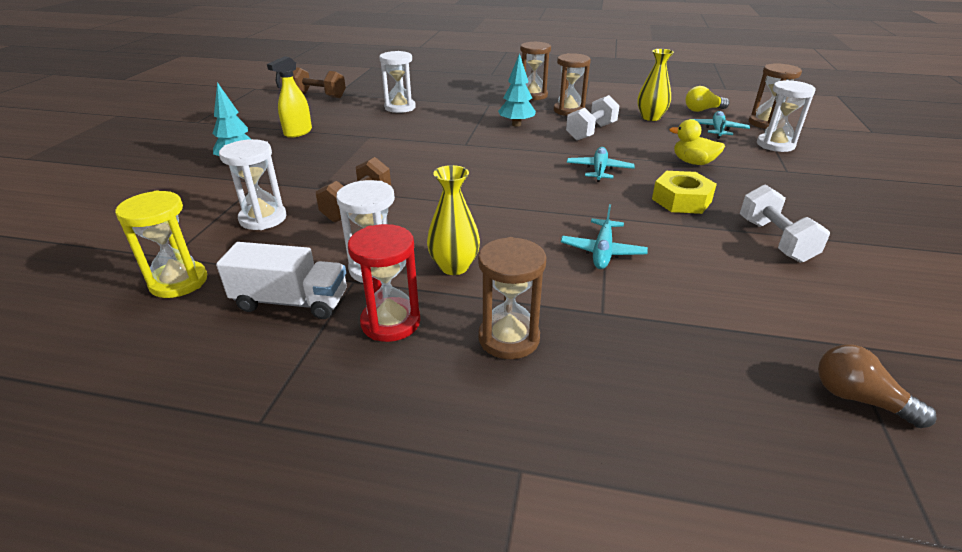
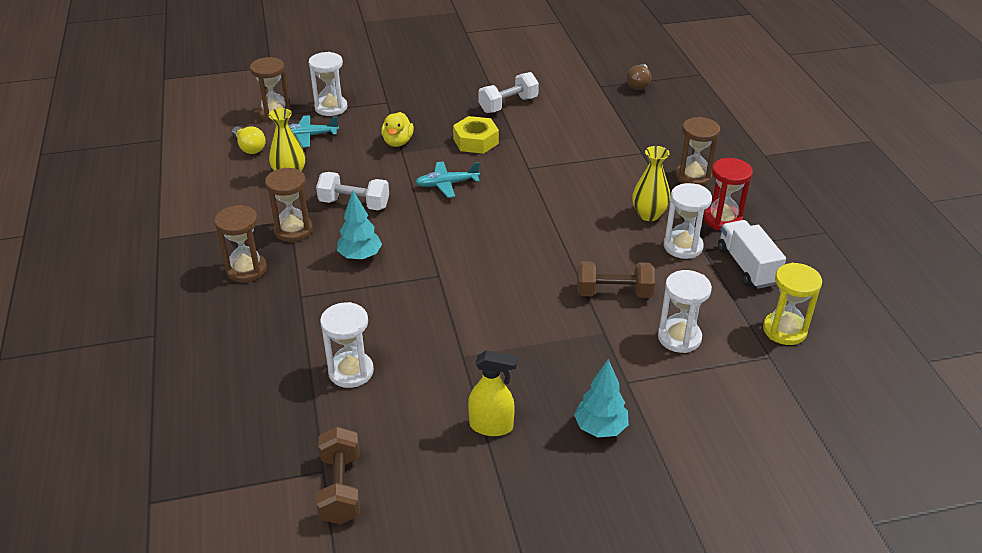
camera: 115 degrees left, 5 degrees up
(602, 251) = (577, 162): turquoise plane -> none

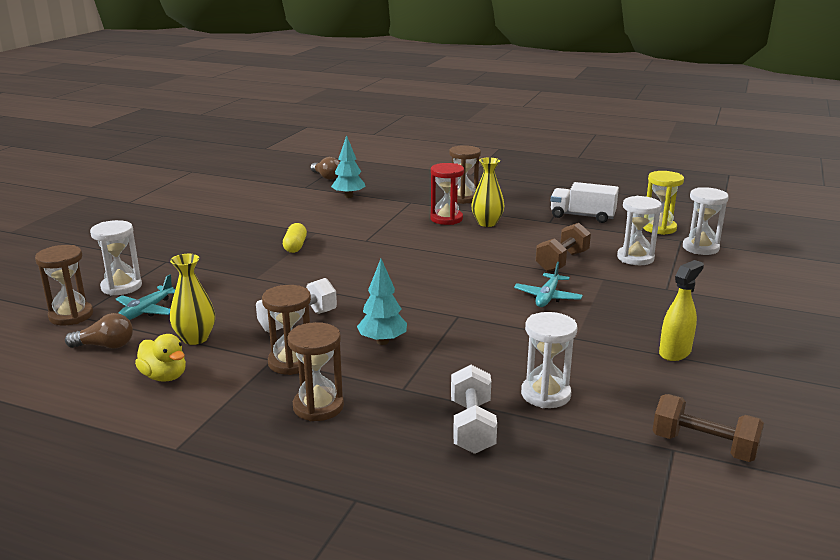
camera: 55 degrees left, 15 degrees down
(249, 147) = (105, 346): yellow light bulb -> brown light bulb
(397, 142) = (237, 275): yellow duck -> yellow duck (164, 376)
(446, 184) = (336, 275): turquoise plane -> turquoise plane (547, 297)
(475, 141) = (295, 246): yellow nut -> yellow capsule
(508, 105) = (268, 220): white dumbbell -> white dumbbell (472, 426)
(600, 428) = (710, 313): turquoise tree -> turquoise tree (348, 196)
(683, 246) = (537, 225): white hourglass -> white hourglass (700, 248)
(722, 220) = (524, 206): red hourglass -> red hourglass (446, 219)

